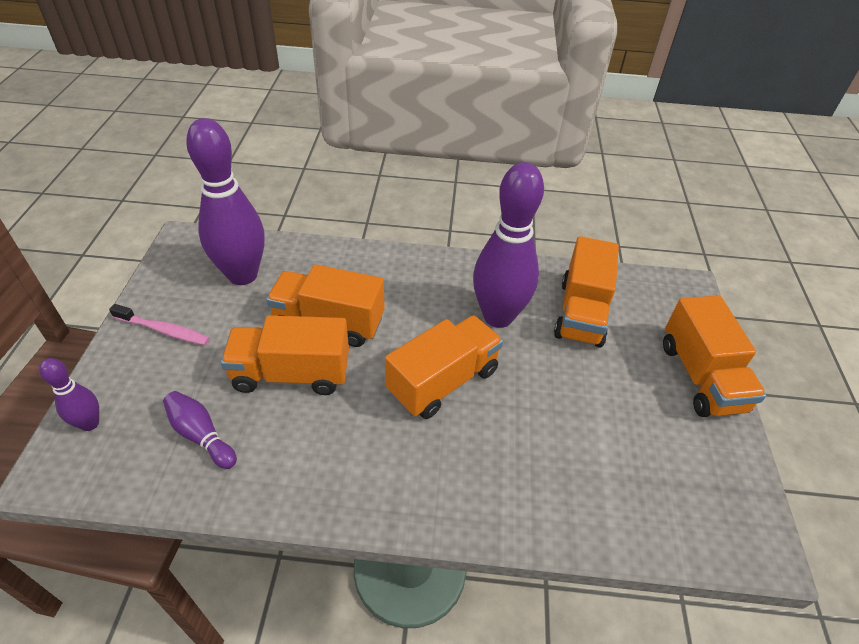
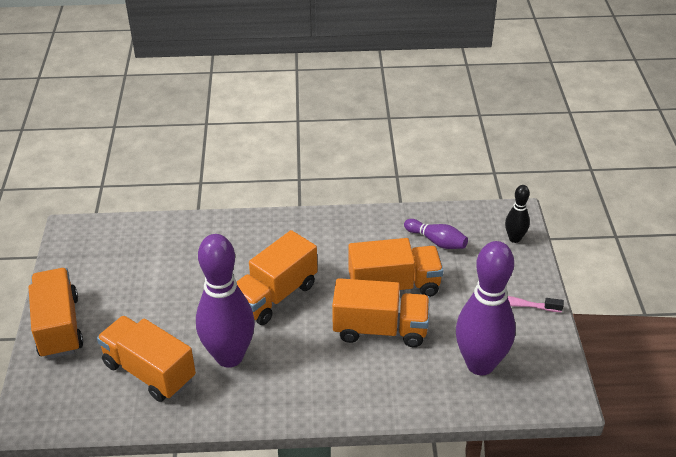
camera: 175 degrees right, 5 degrees down
(90, 423) = (514, 238): purple bowling pin -> black bowling pin
(581, 313) = (149, 371): orange truck -> orange truck turned 60 degrees counterclockwise

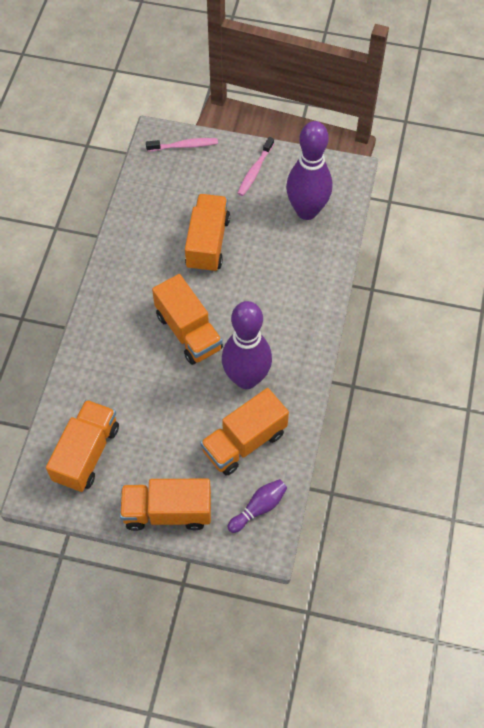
camera: 75 degrees left, 20 degrees up
(380, 329) = (251, 265): orange truck -> orange truck (86, 453)
(436, 241) = (167, 199): purple bowling pin -> purple bowling pin (259, 508)
(514, 238) = (184, 146): black bowling pin -> pink toothbrush

